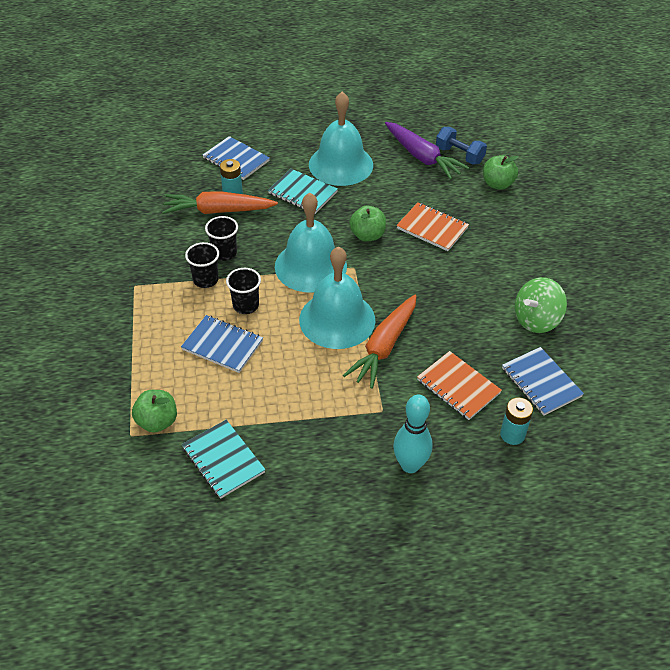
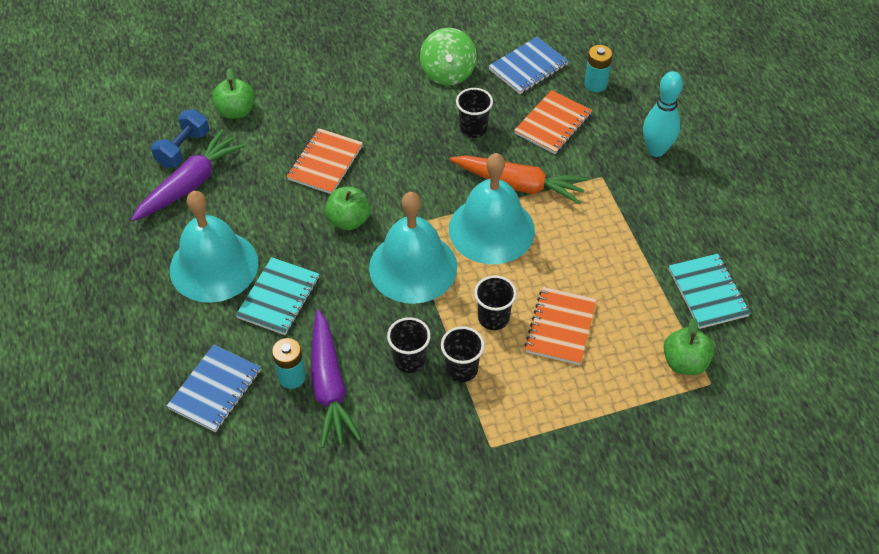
camera: 100 degrees left, 5 degrees up
(218, 211) = (329, 386): orange carrot -> purple carrot
(222, 345) = (560, 327): blue notebook -> orange notebook
(223, 460) = (708, 292): turquoise notebook -> turquoise notebook turned 60 degrees counterclockwise
(459, 326) = (473, 129): none -> black cup
(536, 320) = (448, 73): green spinning top -> green spinning top turned 45 degrees clockwise

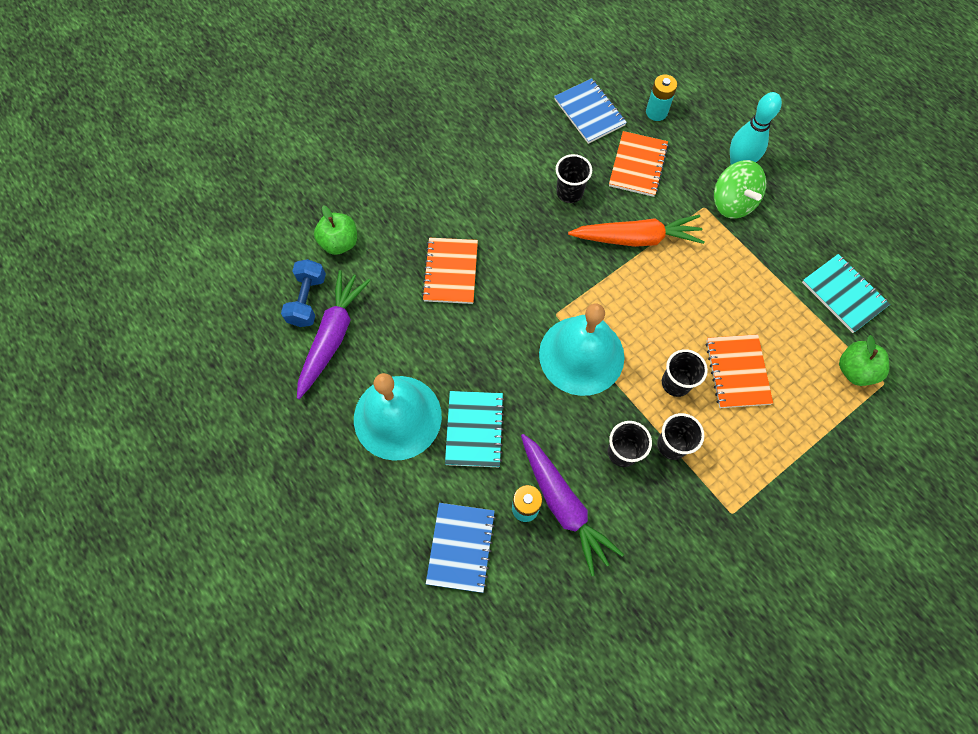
camera: 20 degrees left, 15 degrees up
(348, 220) = (501, 326): green apple -> none
(448, 73) = (519, 140): green spinning top -> green spinning top (732, 202)
(491, 229) = (633, 292): turquoise bell -> none
(528, 67) = (589, 112): blue notebook -> blue notebook turned 60 degrees counterclockwise

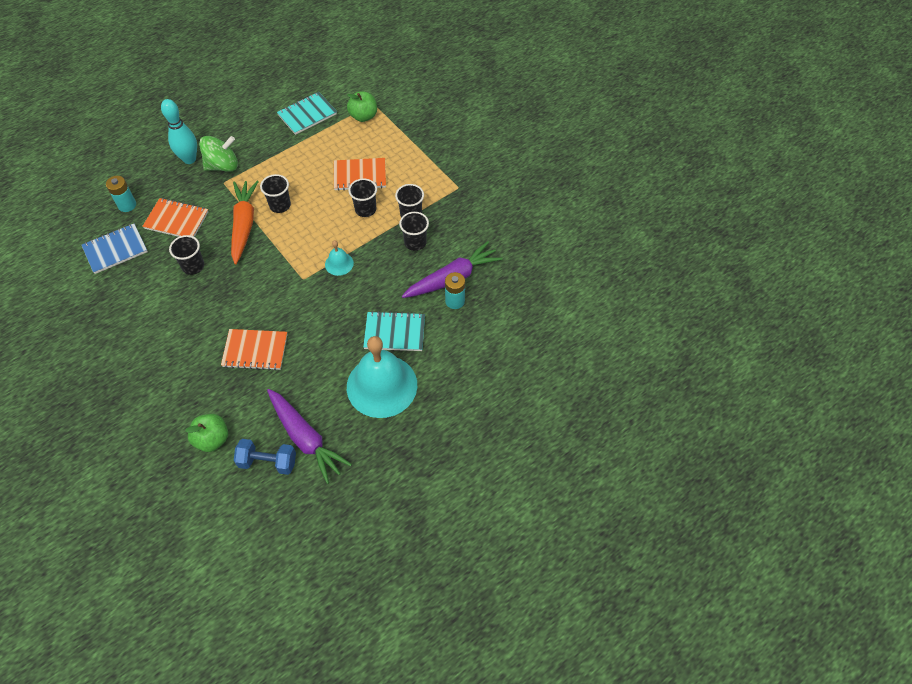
camera: 90 degrees left, 10 degrees down
(333, 336) = (306, 438): purple carrot -> purple carrot turned 150 degrees counterclockwise
(461, 547) = (483, 340): blue notebook -> none
(581, 355) = (339, 263): turquoise bell -> turquoise bell, size x0.44
(672, 276) = (280, 205): none -> black cup

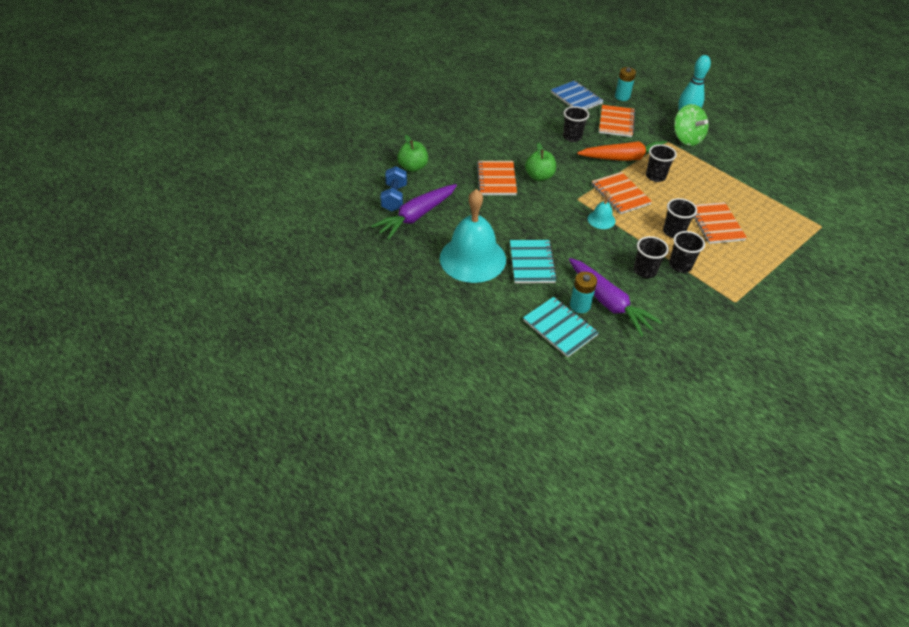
camera: 85 degrees right, 10 degrees down
(303, 240) = (620, 194): none -> orange notebook
(307, 114) = (778, 181): turquoise notebook -> turquoise notebook (560, 328)
(363, 116) = (799, 220): green apple -> green apple (539, 176)

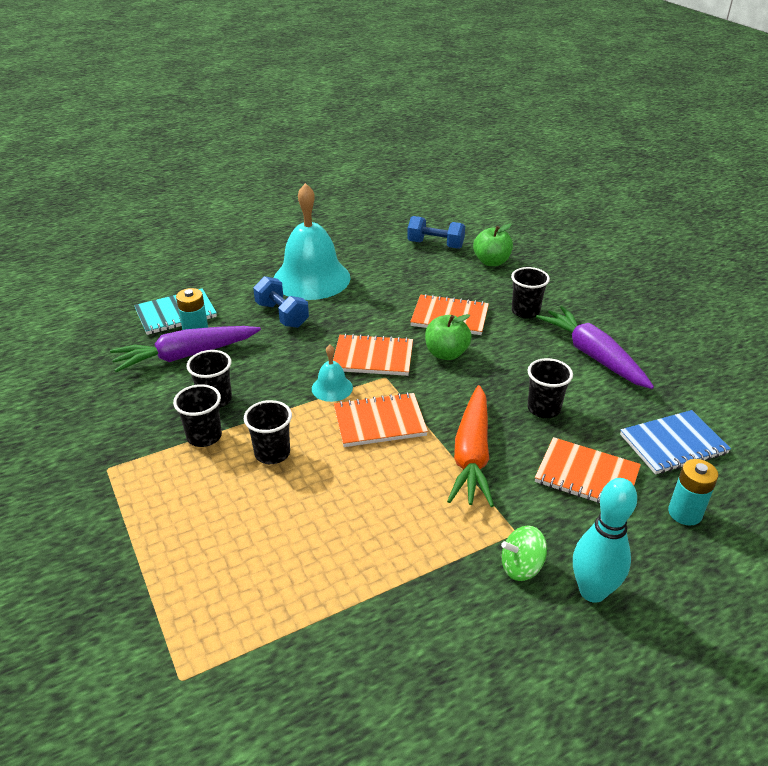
camera: 105 degrees right, 10 degrees down
(416, 216) = (397, 254): purple carrot -> purple carrot (593, 355)
(532, 263) = (282, 315): turquoise notebook -> blue dumbbell
(655, 176) = (412, 478): black cup -> black cup (525, 311)
(686, 138) = (521, 567): green spinning top -> green spinning top, size x0.64
(715, 224) = (264, 511): orange notebook -> orange notebook (373, 357)

